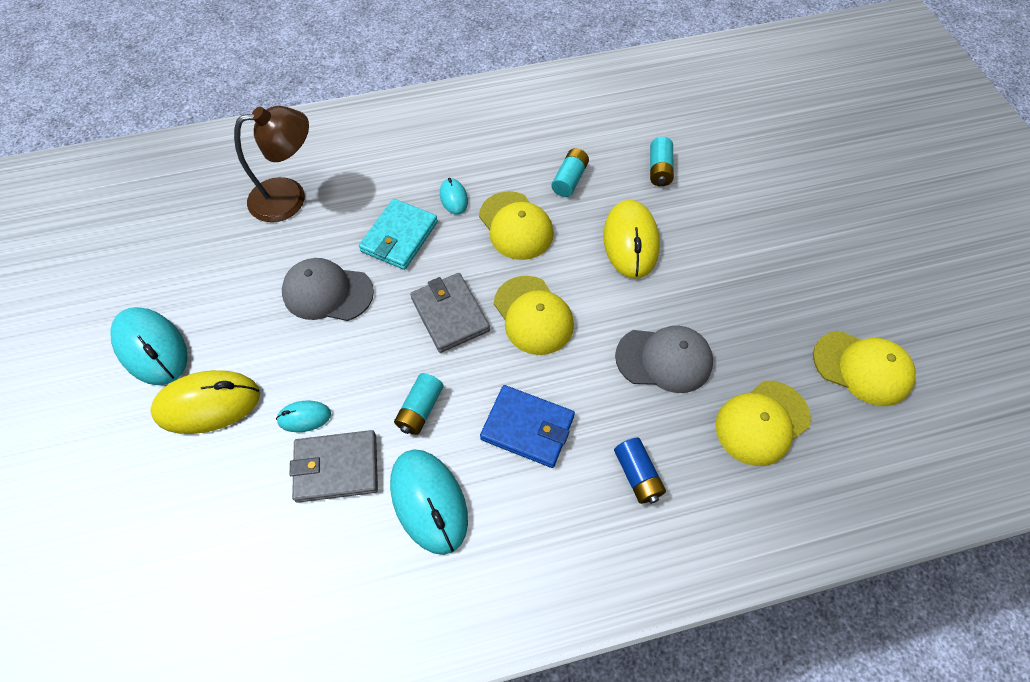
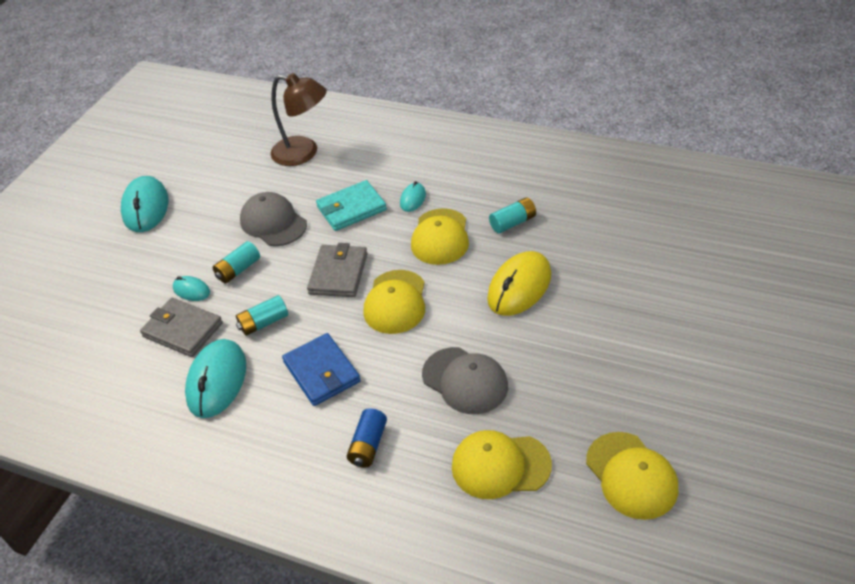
camera: 40 degrees right, 15 degrees down
(208, 404) = (147, 255): yellow mouse -> none
(659, 169) = (596, 246): turquoise battery -> turquoise battery (238, 270)

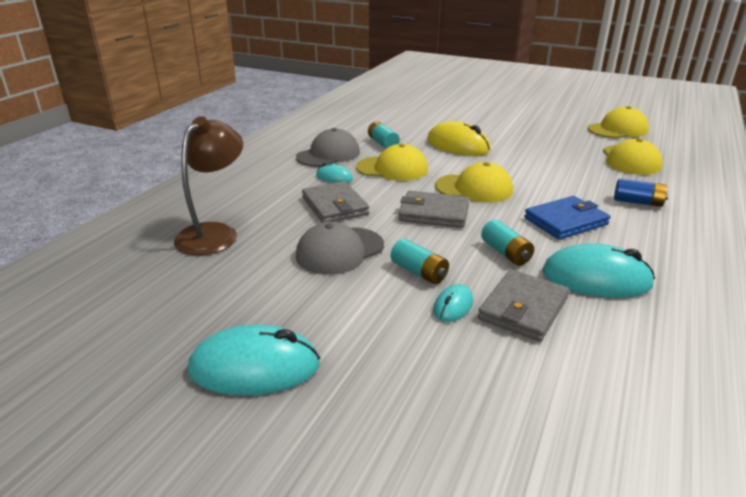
camera: 90 degrees left, 15 degrees down
(351, 208) = (335, 206): turquoise wallet -> grey wallet
(465, 381) = (558, 167): grey cap -> grey cap (328, 154)

